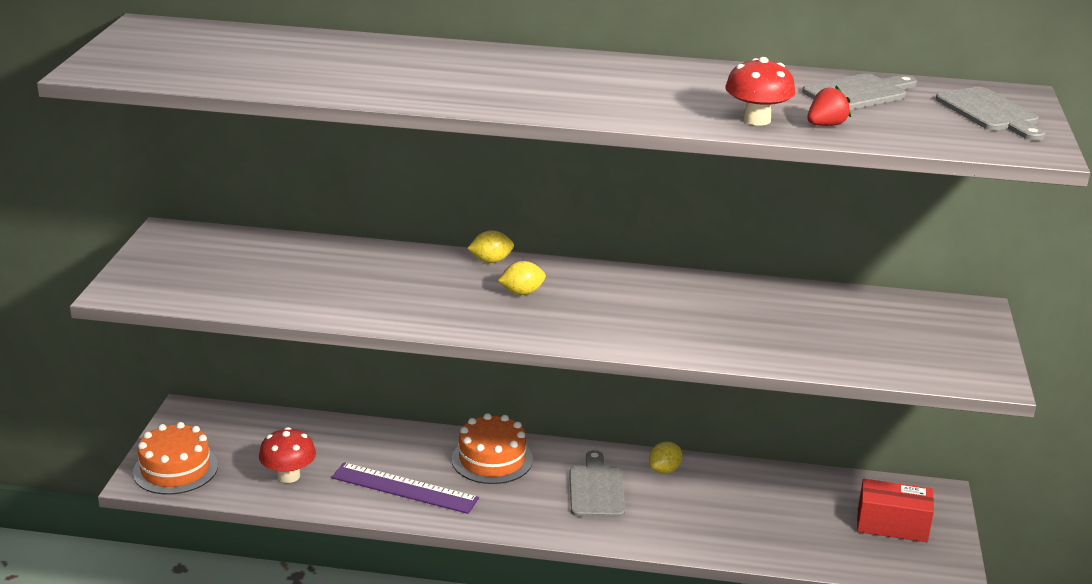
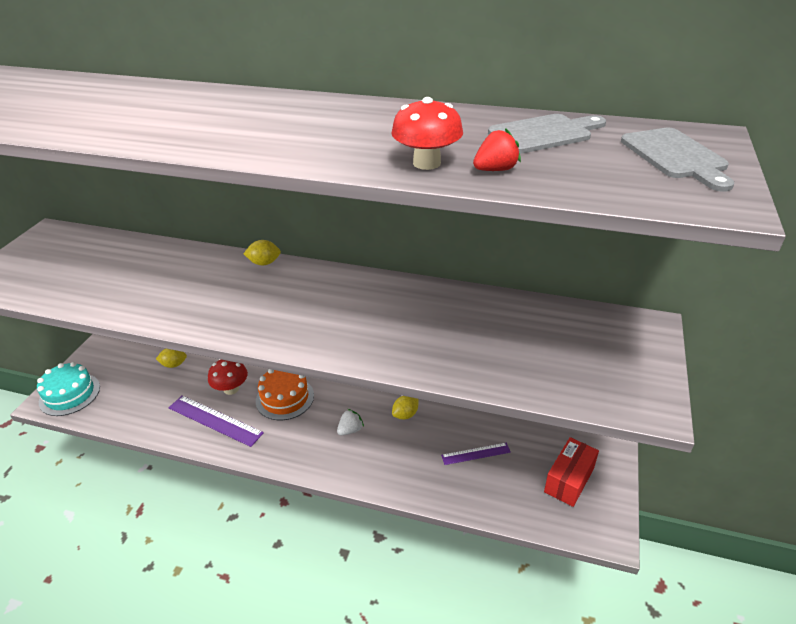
camera: 10 degrees right, 10 degrees up
(175, 469) = (69, 394): orange cake -> turquoise cake
(288, 476) = (141, 404): red mushroom -> red mushroom (231, 389)
(522, 292) = (273, 294): yellow lemon -> yellow lemon (174, 364)
(596, 489) = (350, 430): grey cutting board -> white strawberry
(769, 505) = (476, 454): none -> purple ruler
(892, 525) = (569, 480): red box -> red box turned 75 degrees counterclockwise

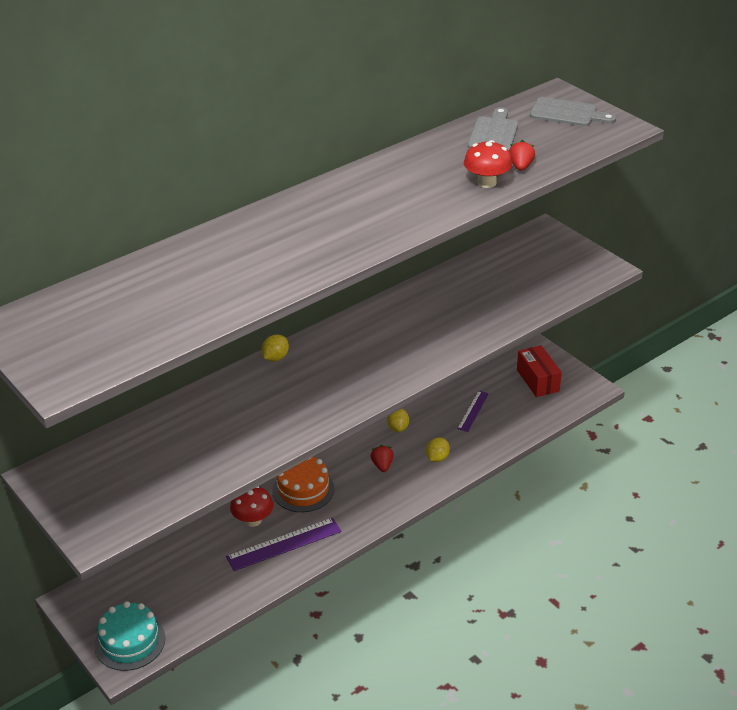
camera: 55 degrees left, 0 degrees up
(174, 364) = (171, 549): yellow lemon -> yellow lemon (437, 458)
(350, 430) = (382, 465): white strawberry -> red strawberry

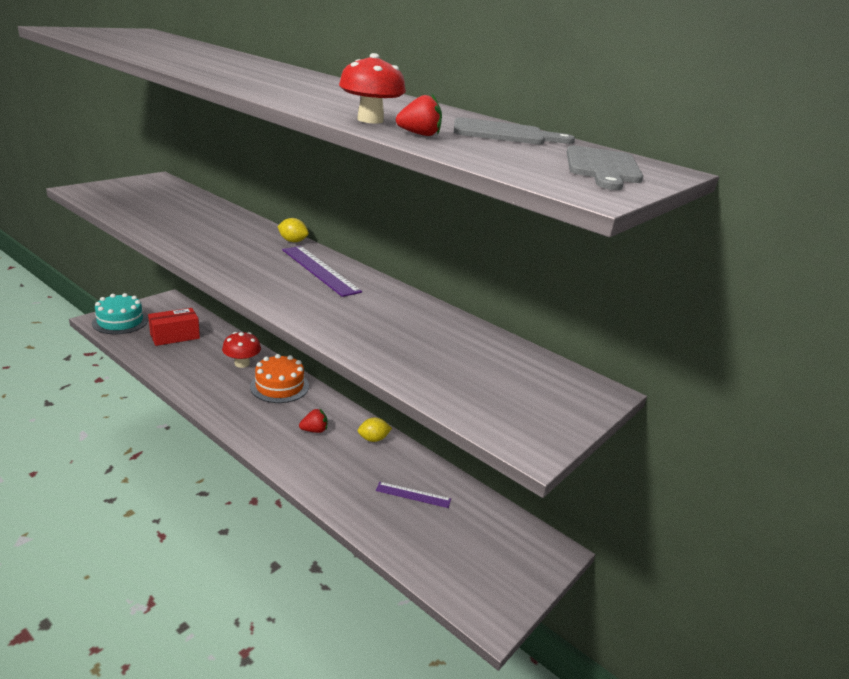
camera: 75 degrees right, 10 degrees down
(284, 544) = (210, 379): purple ruler -> purple ruler (319, 270)
(437, 458) = (328, 467): yellow lemon -> none
(537, 380) = (489, 555): red box -> red box (175, 336)

